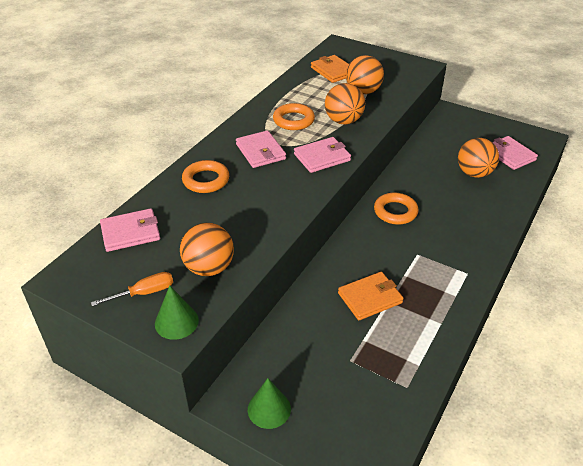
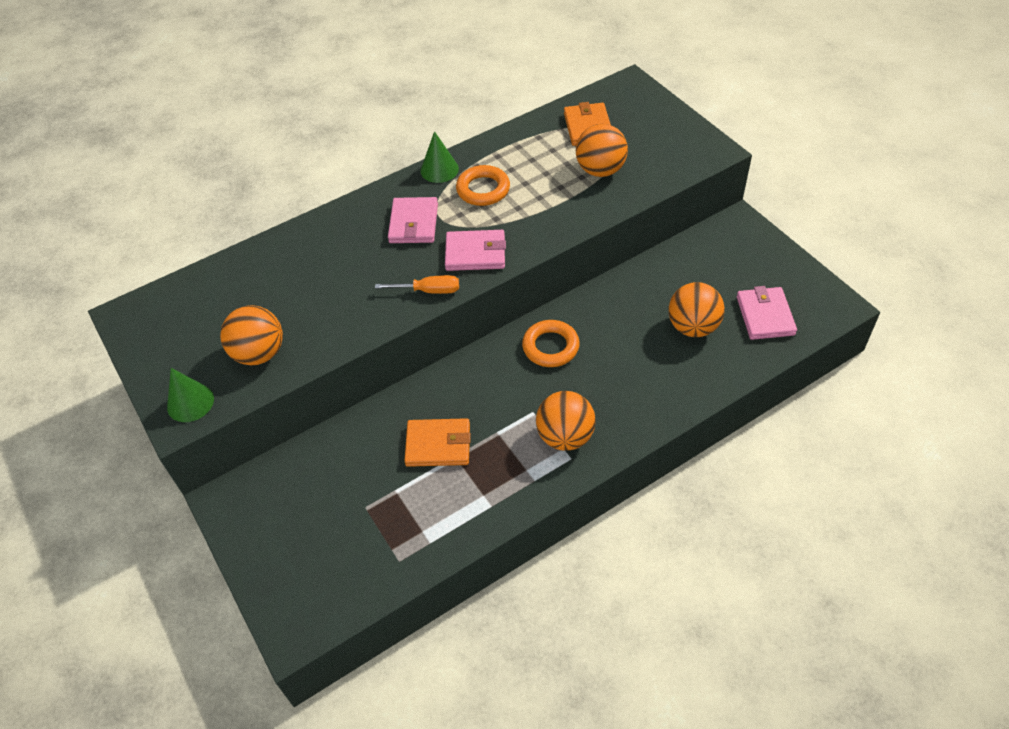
camera: 30 degrees right, 10 degrees up
(130, 232) = (216, 284): pink wallet -> none
(144, 293) = (183, 359): orange screwdriver -> orange screwdriver (428, 291)
(206, 180) = (330, 243): orange ring -> none
(269, 409) = (253, 524): green cone -> green cone (439, 169)
(343, 121) = (541, 208): orange ball -> orange ball (565, 436)

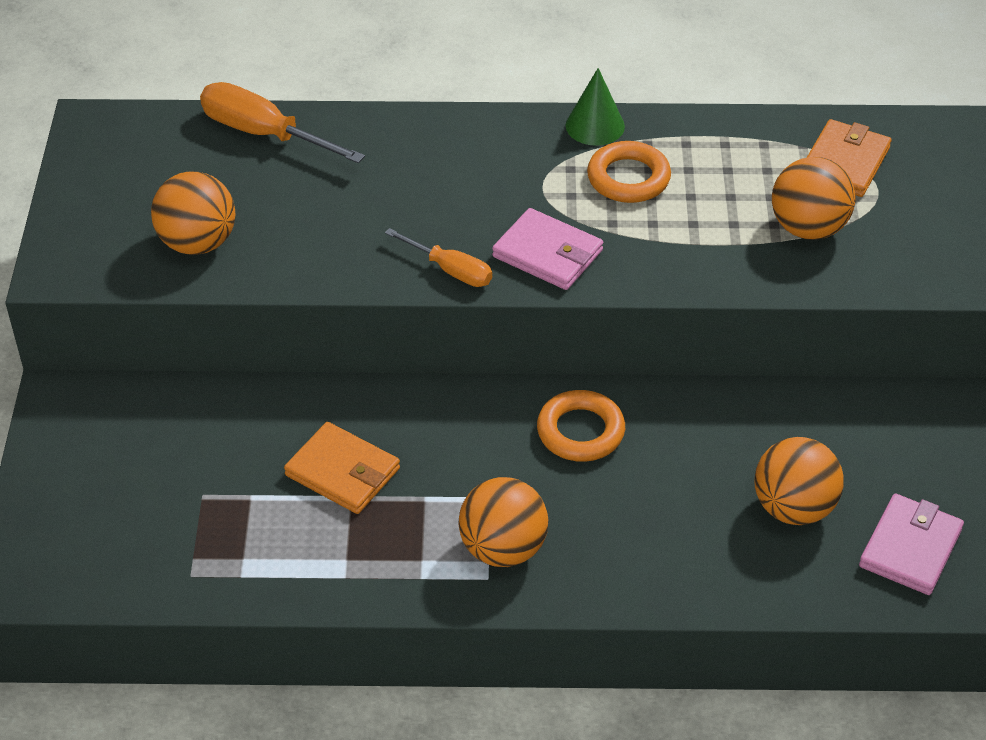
camera: 30 degrees right, 5 degrees down
(190, 402) = (82, 259): green cone -> none
(246, 267) = (264, 134): none -> orange screwdriver
(413, 223) = (503, 178): pink wallet -> none

